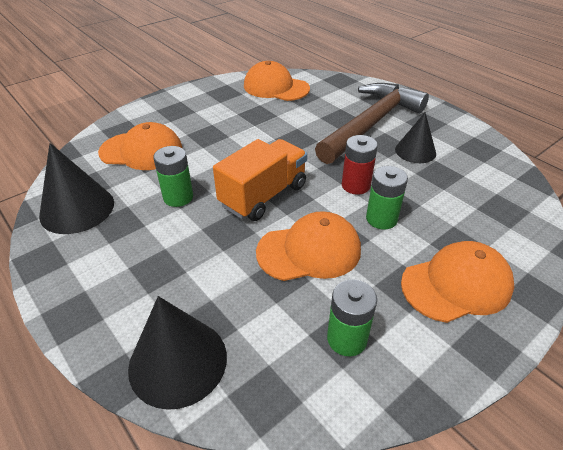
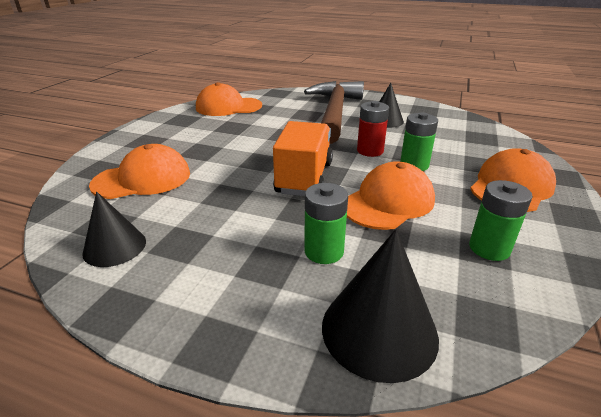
camera: 30 degrees left, 10 degrees down
(77, 209) = (114, 247): black cone -> black cone, size x0.66
(178, 197) = (224, 202): green battery -> green battery (324, 251)

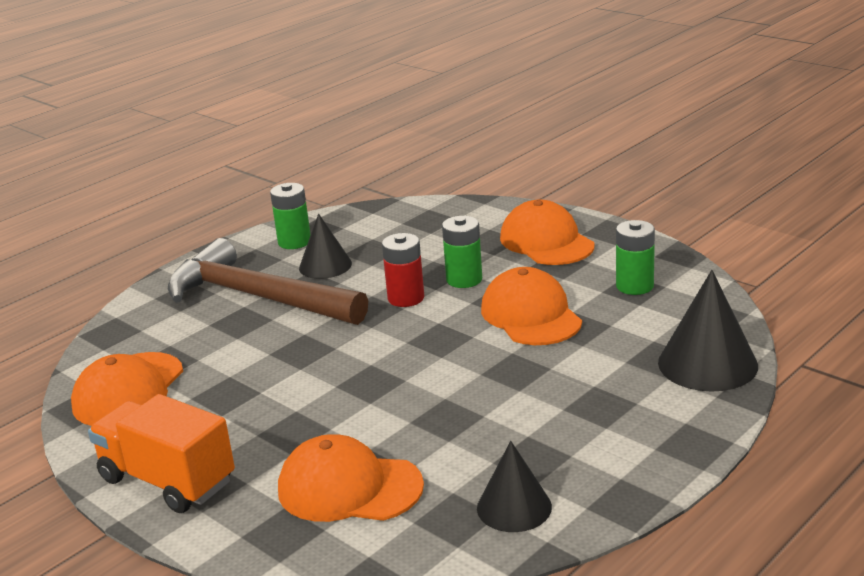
camera: 65 degrees left, 5 degrees down
(142, 179) = (349, 488): orange cap -> orange cap turned 75 degrees counterclockwise
(304, 178) = (441, 356): orange truck -> orange truck (167, 480)
(324, 251) = (595, 370): green battery -> green battery (294, 242)

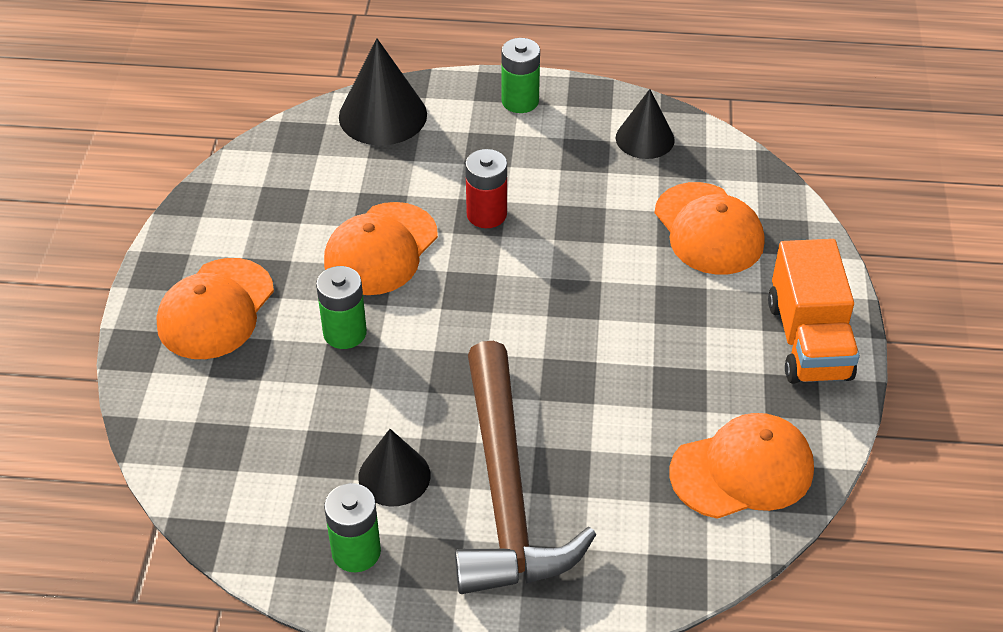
camera: 130 degrees left, 20 degrees up
(406, 298) = (415, 358): red battery -> red battery (486, 214)
(634, 286) = (276, 204): green battery -> green battery (520, 101)

